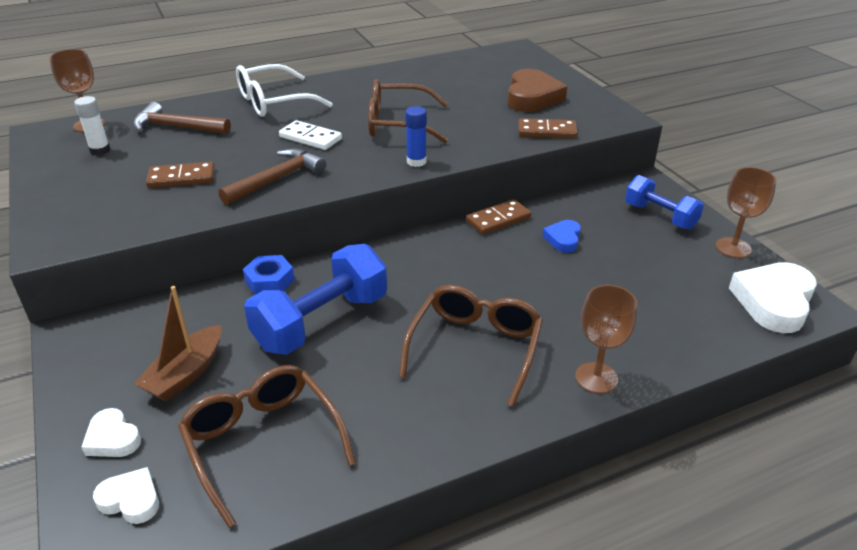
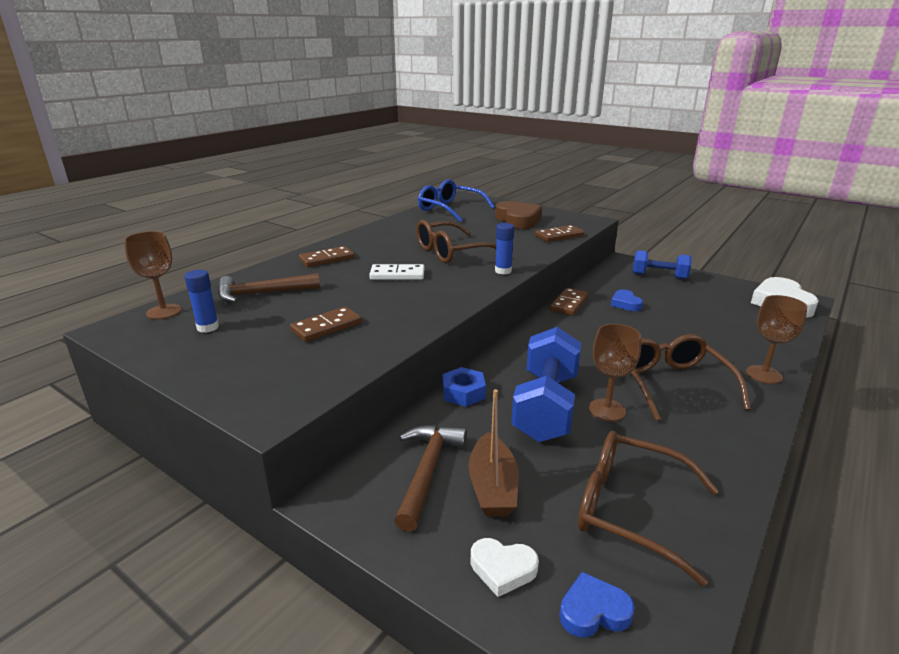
camera: 30 degrees left, 10 degrees down
(100, 150) = (208, 327): white glue stick -> blue glue stick
(131, 500) = (593, 611): white heart -> blue heart
(274, 102) = (327, 259): white glasses -> brown domino
(277, 179) = (414, 307): brown hammer -> brown hammer (427, 471)
(477, 65) = (450, 209): none -> blue glasses
(733, 248) = (720, 282): brown goblet -> brown goblet (607, 410)

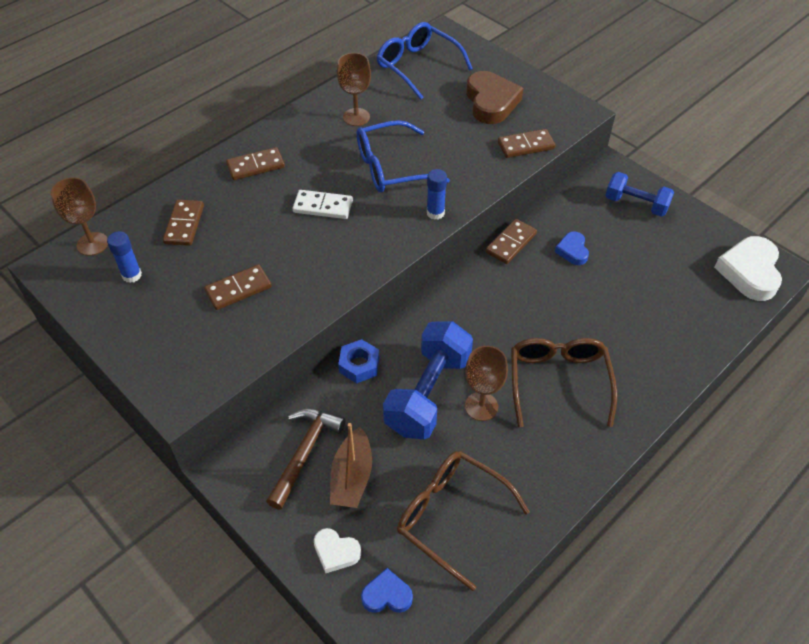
camera: 10 degrees right, 25 degrees up
(262, 293) = (184, 224): brown hammer -> brown domino
(451, 252) = (391, 167): brown glasses -> blue glasses
(764, 374) = (656, 382): brown goblet -> brown goblet (356, 117)

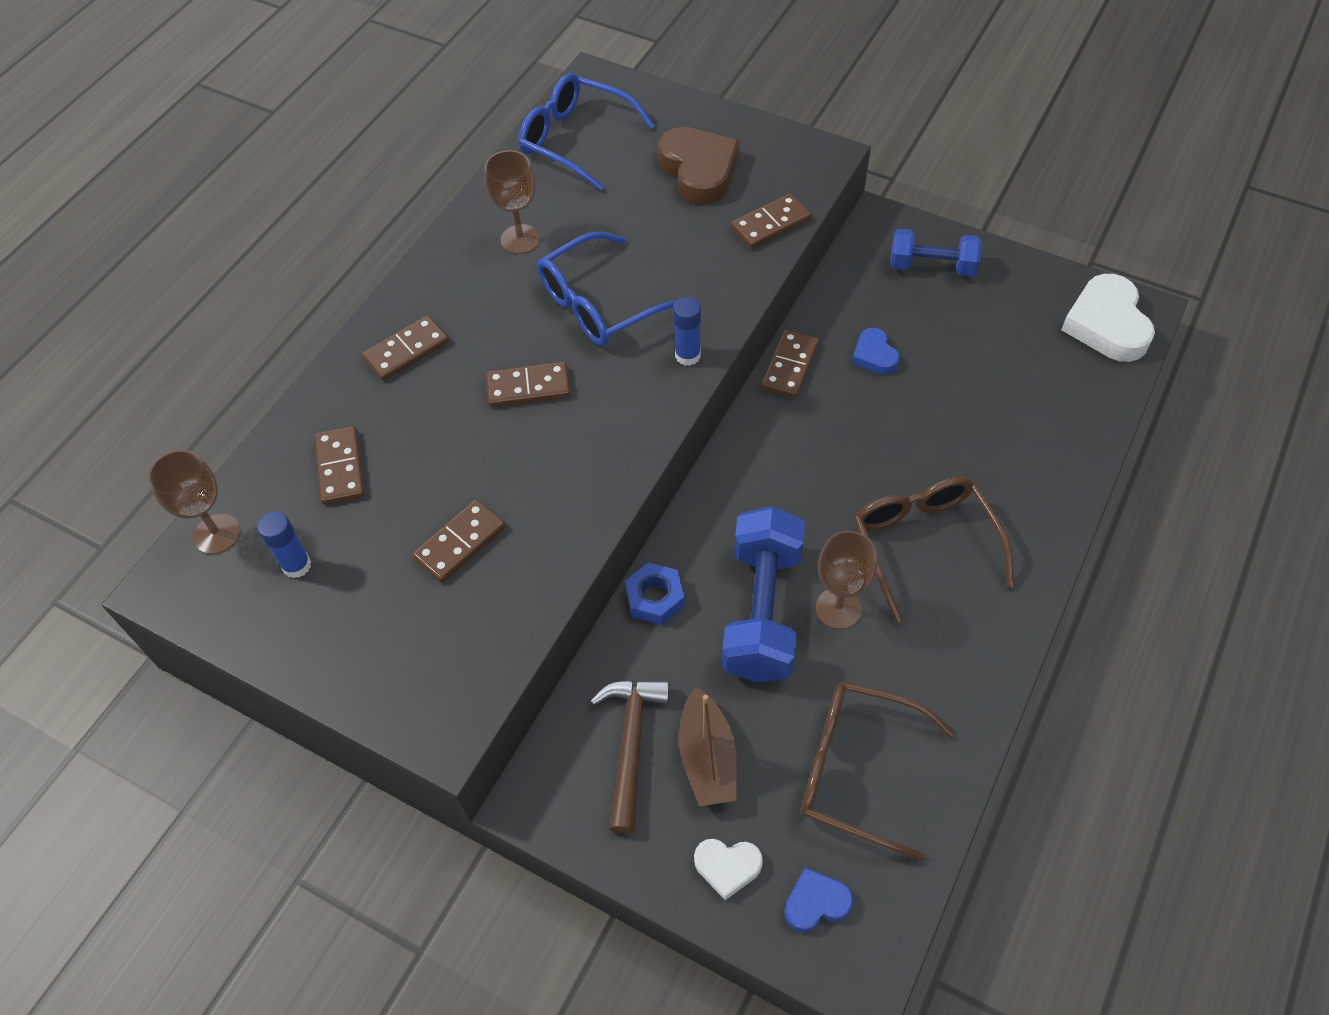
camera: 15 degrees left, 5 degrees up
(323, 207) = (528, 387): white domino -> brown domino

